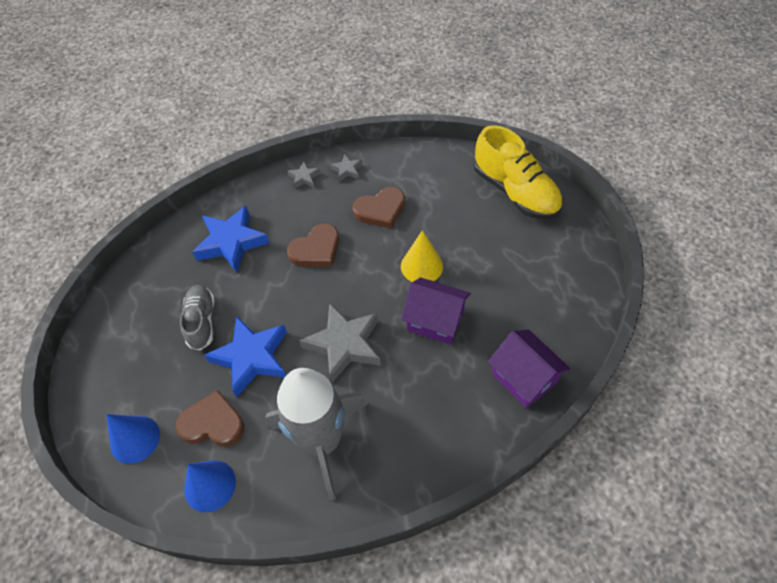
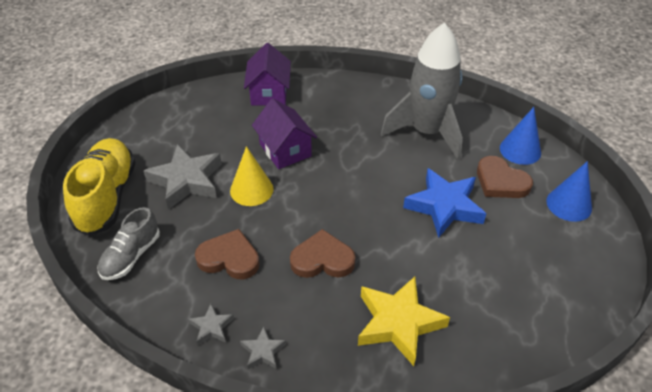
camera: 145 degrees left, 10 degrees down
(201, 322) = (473, 260): grey shoe -> grey shoe (131, 256)
(231, 242) = (398, 323): blue star -> yellow star
(344, 344) = (365, 174): grey star -> grey star (186, 181)

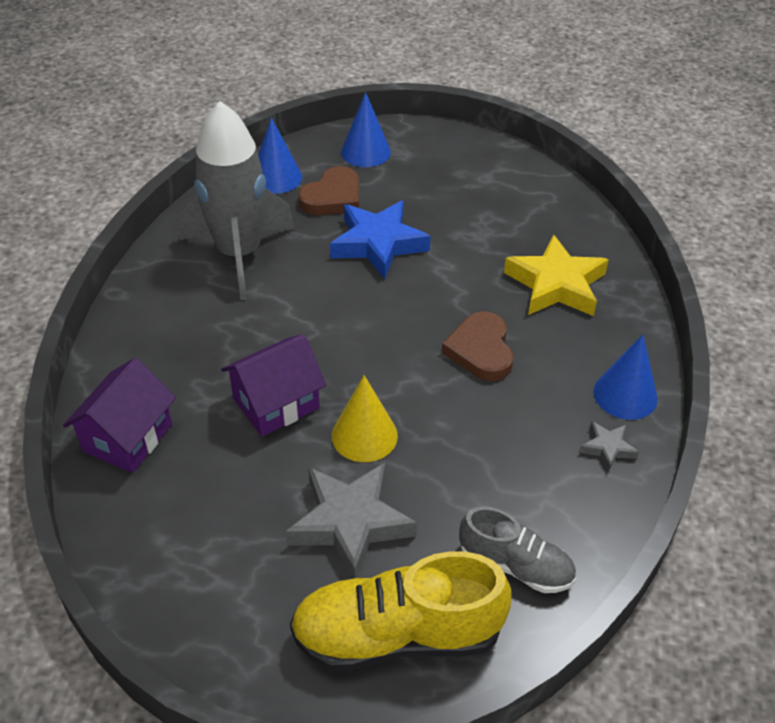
camera: 95 degrees left, 0 degrees up
(229, 258) = (497, 445): brown heart -> none
(263, 351) = (625, 395): grey star -> blue cone
(269, 93) = (127, 438): purple house -> purple house turned 60 degrees counterclockwise

